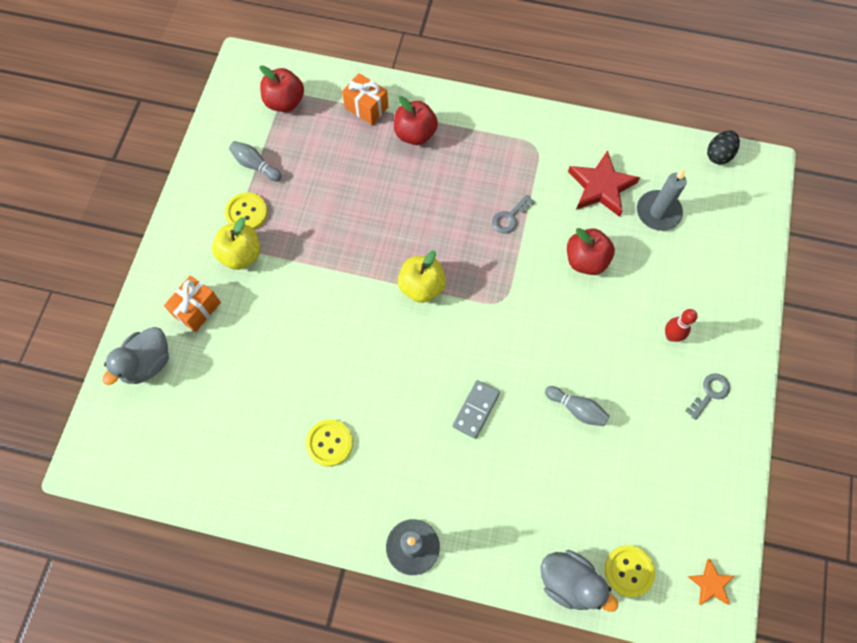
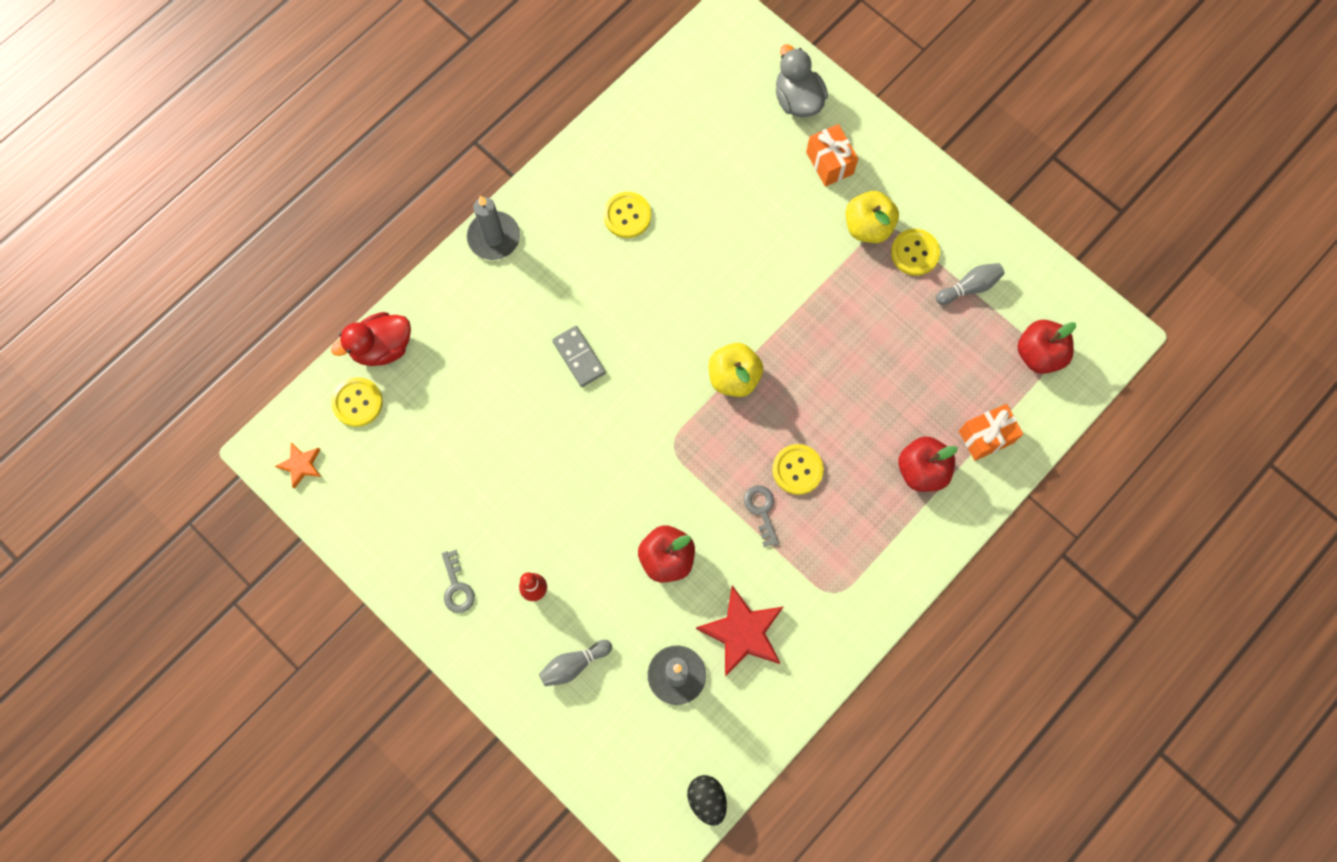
camera: 120 degrees right, 5 degrees up
(465, 209) = (797, 470): none -> yellow button
(569, 582) = (382, 347): grey duck -> red duck
(576, 409) = (522, 449): grey bowling pin -> grey bowling pin (574, 664)

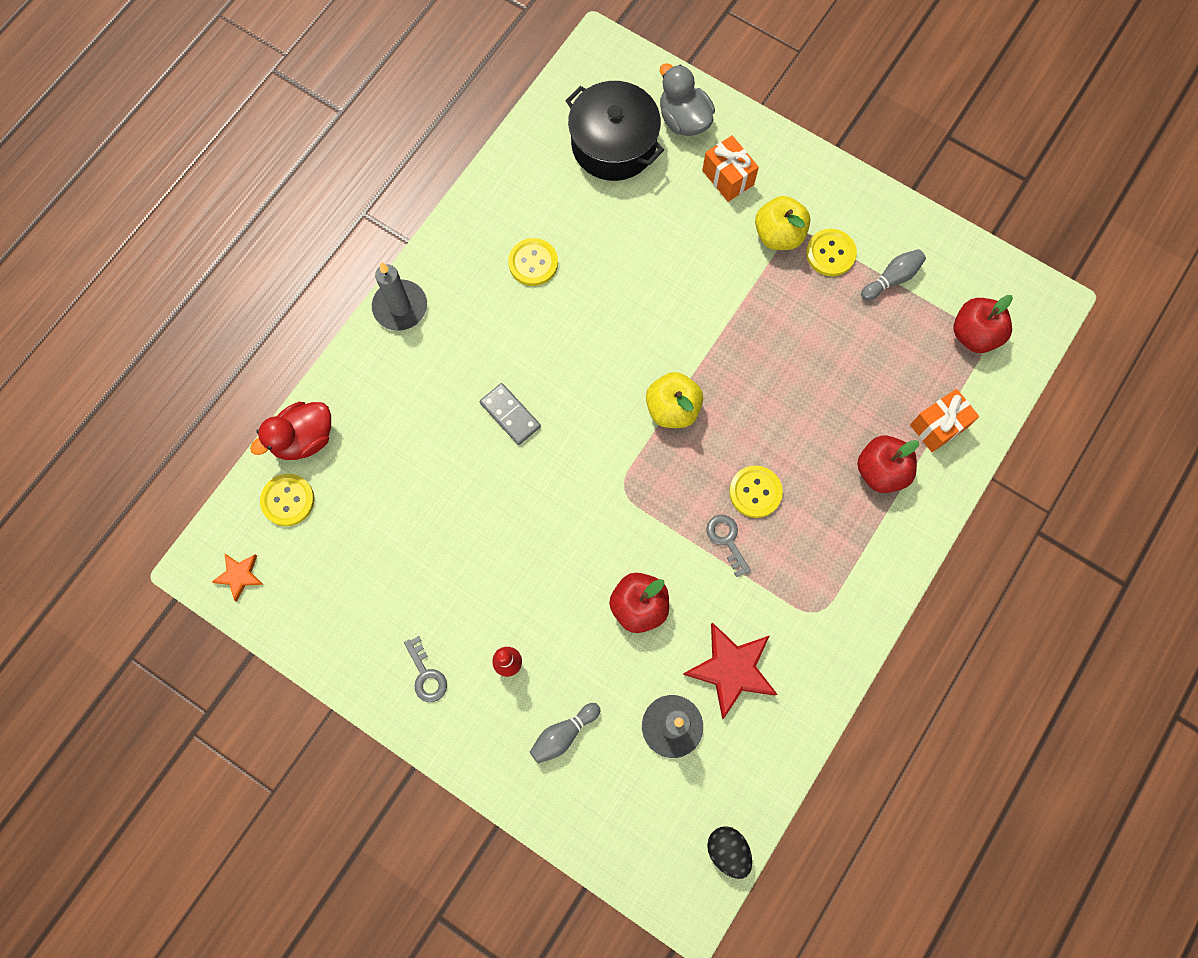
camera: 10 degrees left, 0 degrees up
(725, 113) = (613, 144): none -> black pot

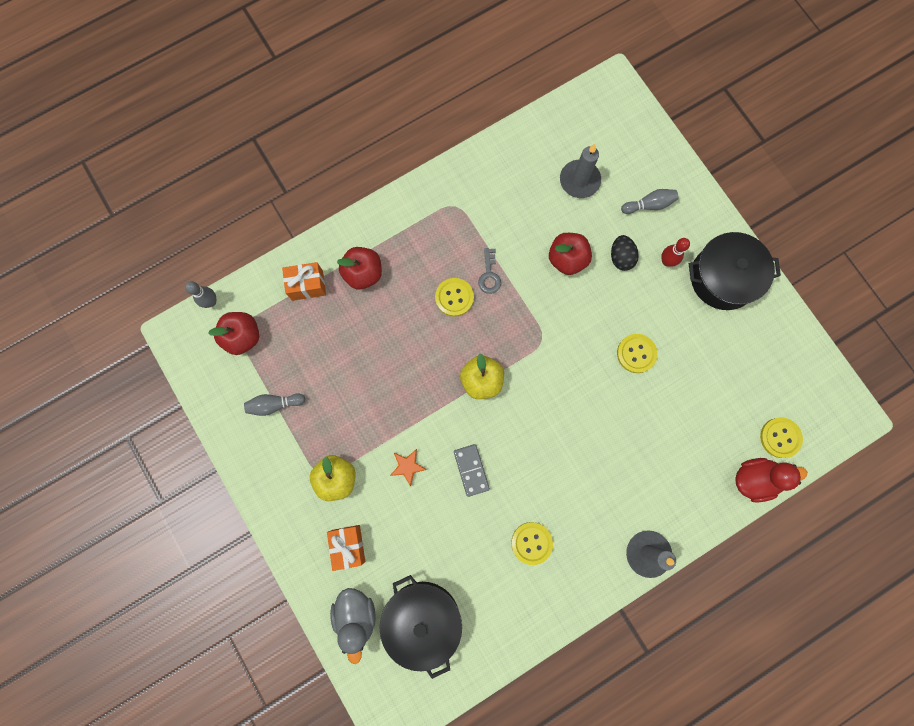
camera: 155 degrees left, 5 degrees up
(239, 575) = (829, 399): orange star -> orange star (407, 466)
(426, 675) = (723, 277): grey key -> black pot
(510, 415) = (598, 429): grey domino -> grey domino (471, 470)
(727, 850) = (578, 101): black egg -> black egg (621, 257)
(731, 669) = (526, 196): red star -> none
(830, 253) = (307, 445): yellow button -> yellow button (636, 353)
(1036, 356) = (211, 302): none -> grey bowling pin

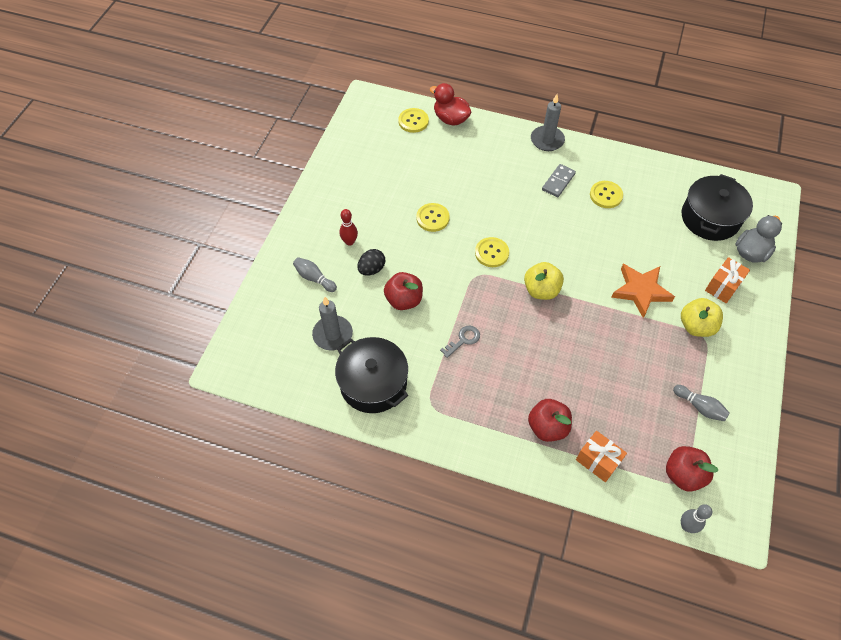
camera: 130 degrees left, 20 degrees down
(407, 466) = (641, 291): orange star -> orange star, size x1.86
(454, 297) = (502, 350): yellow button -> yellow button (491, 253)
(471, 470) = (602, 254): grey domino -> grey domino (558, 182)
(723, 277) = (332, 205): black pot -> black pot (373, 383)

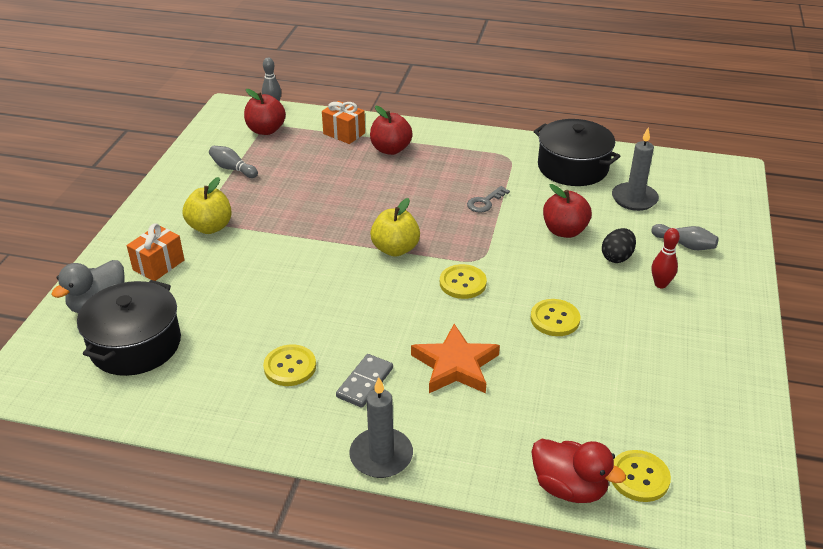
camera: 175 degrees right, 20 degrees down
(641, 291) = (267, 255): orange star -> orange star (455, 365)

